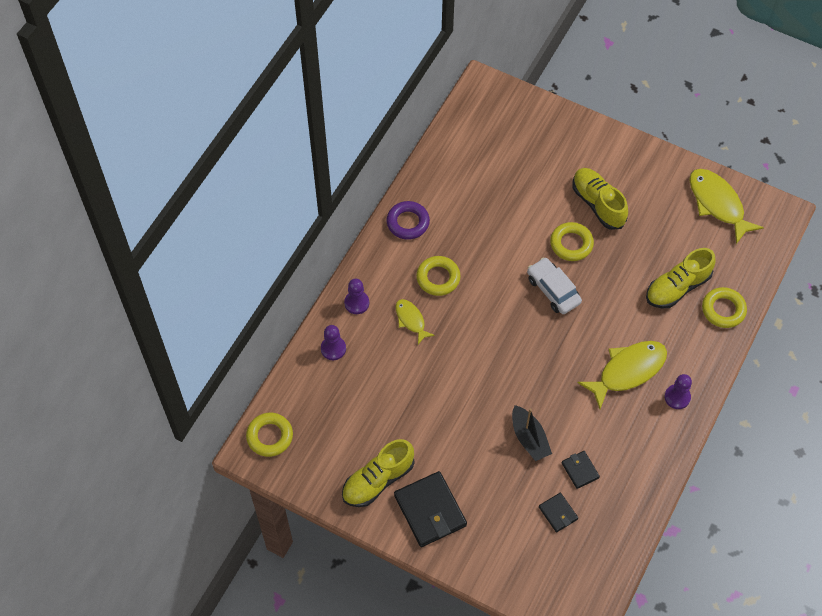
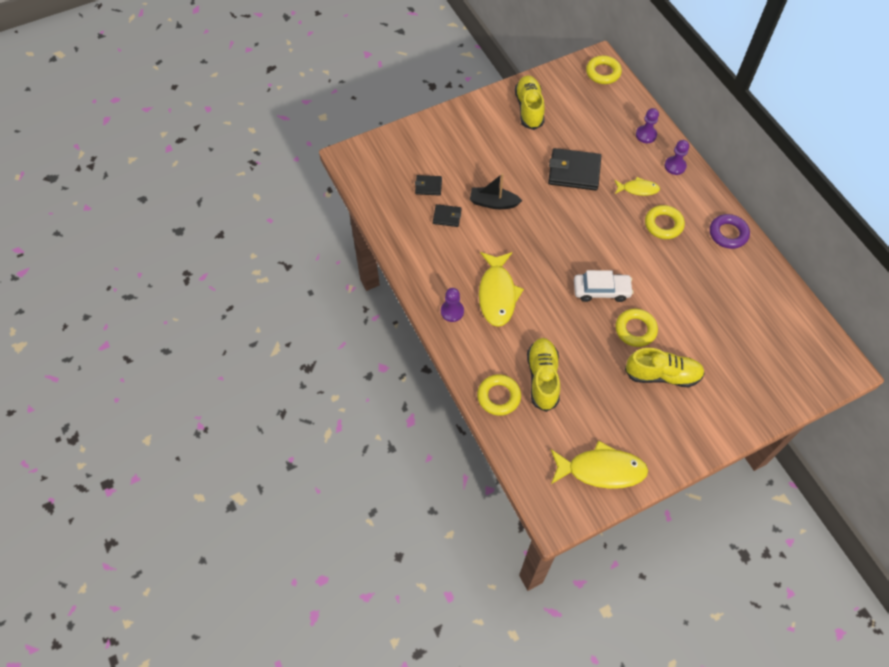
camera: 125 degrees right, 0 degrees up
(430, 511) = (486, 123): black wallet -> black wallet (574, 171)

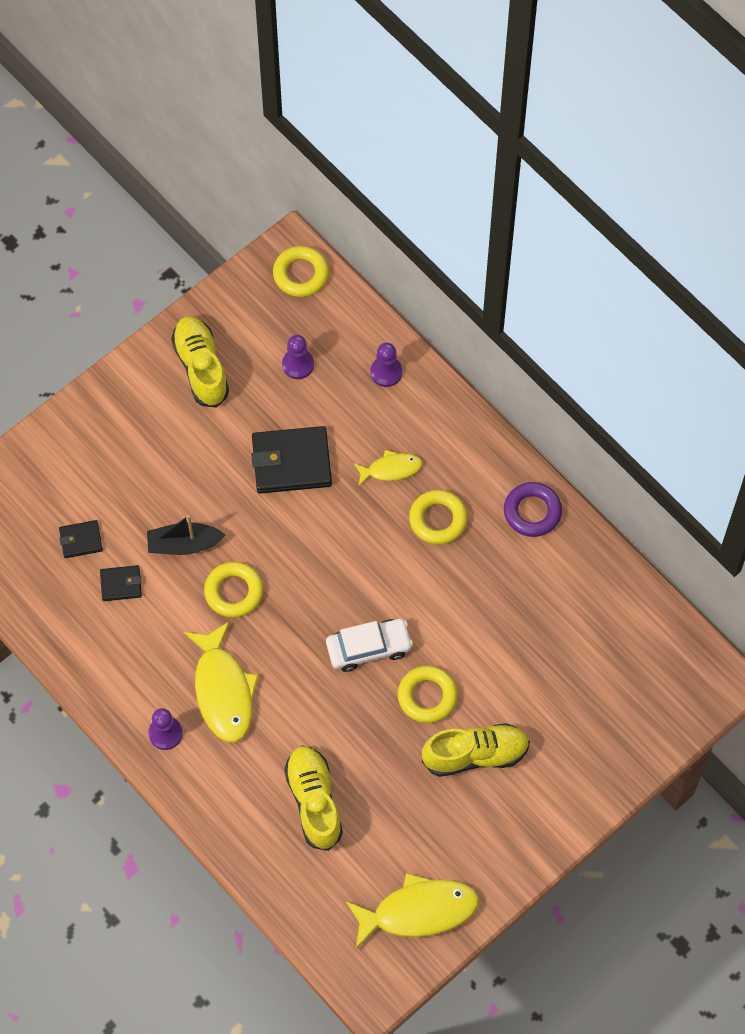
camera: 15 degrees left, 5 degrees up
(498, 397) = (260, 844): yellow ring -> yellow ring (234, 592)
(675, 166) = (438, 416): purple pawn -> purple pawn (298, 364)

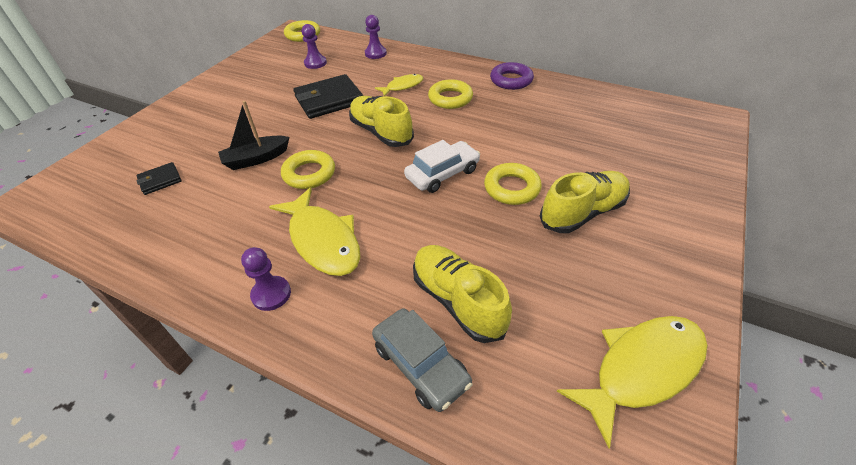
camera: 20 degrees left, 20 degrees down
(121, 584) = (202, 197): black wallet -> none
(201, 367) = (247, 78): yellow shoe -> yellow shoe (381, 132)
(262, 843) = (421, 364): none -> grey car

